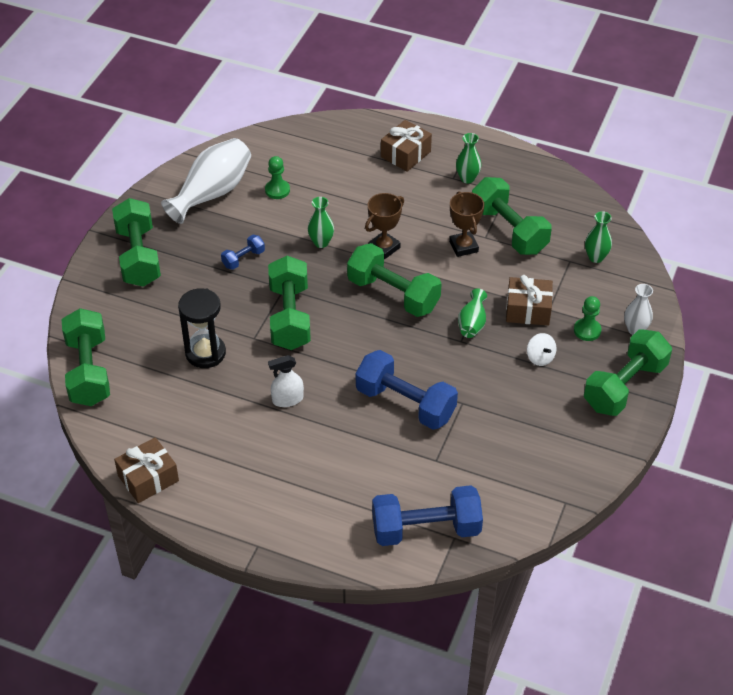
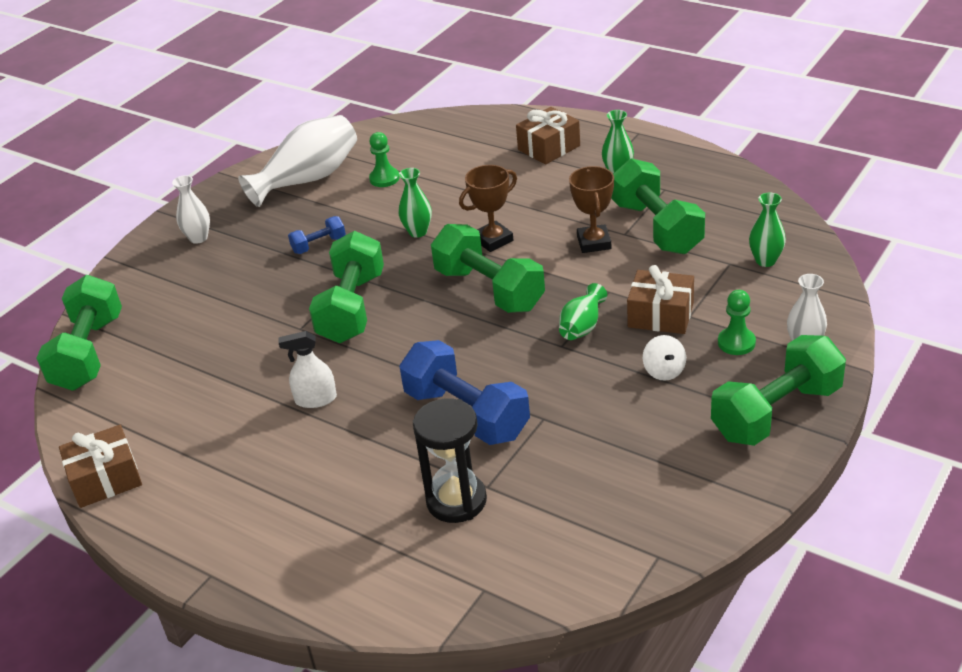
camera: 15 degrees right, 10 degrees down
(138, 256) = (198, 238): green dumbbell -> white vase
(205, 353) = (234, 341): black hourglass -> black hourglass (456, 500)
(426, 529) = (447, 575): blue dumbbell -> none

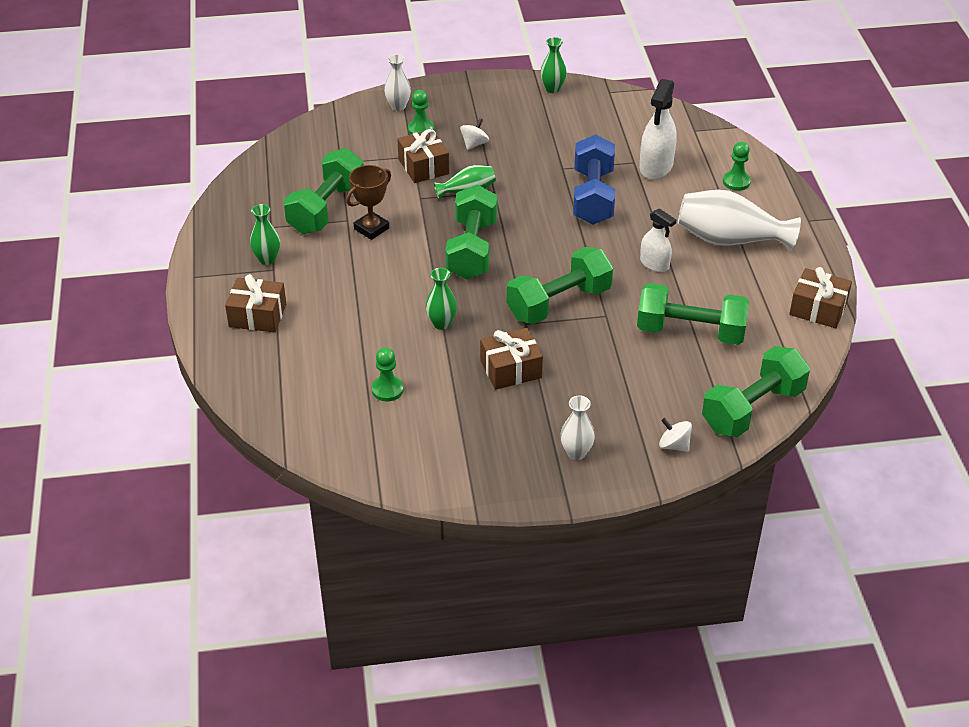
camera: 135 degrees left, 5 degrees up
(129, 289) = (674, 445): none -> white spinning top
(308, 179) = (431, 441): white vase -> white vase (730, 240)
(319, 245) = (511, 369): blue dumbbell -> brown gift
(346, 557) = (736, 182): none -> green pawn
(456, 500) = (656, 167): black hourglass -> white spray bottle
(493, 240) = (414, 278): brown trophy -> none
(765, 261) = (324, 149): green vase -> green vase (552, 89)
(776, 413) = (467, 95): green dumbbell -> green dumbbell (690, 331)

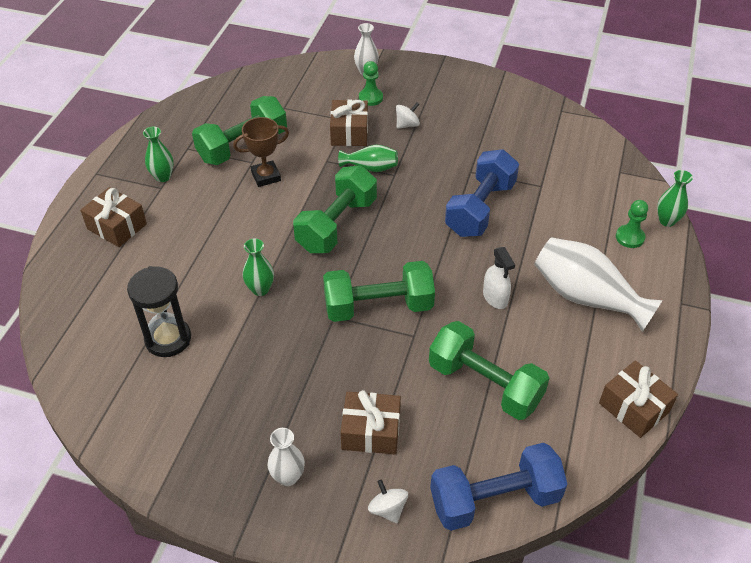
camera: 25 degrees right, 5 degrees up
(387, 390) = (168, 339): green pawn -> black hourglass
(511, 369) = (288, 360): brown gift -> brown gift (371, 431)
(552, 89) = (510, 93): green vase -> green vase (667, 221)
(656, 167) = (559, 197): white spray bottle -> none
(753, 409) = (494, 500): green dumbbell -> blue dumbbell

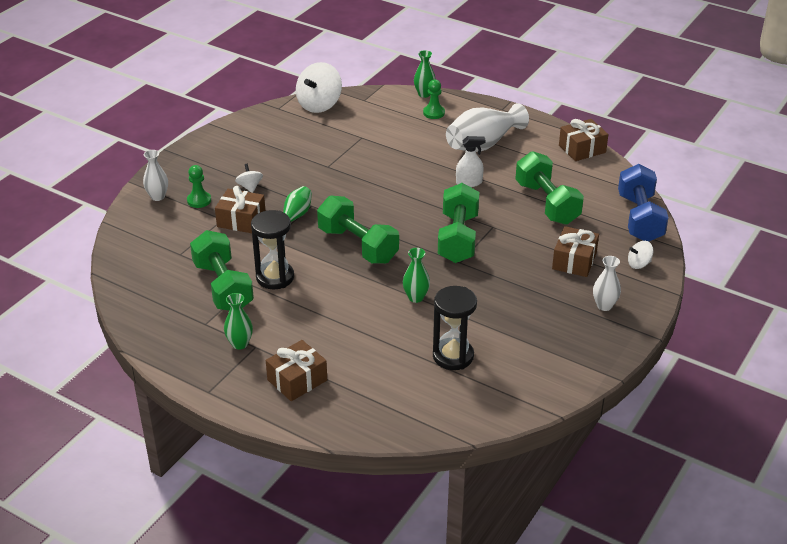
camera: 75 degrees left, 10 degrees down
(266, 176) = (275, 277): brown trophy -> black hourglass
(480, 209) = (373, 170): blue dumbbell -> none
(485, 384) = (547, 203): green dumbbell -> green dumbbell turned 75 degrees counterclockwise
(587, 138) = (319, 105): none -> white spinning top

